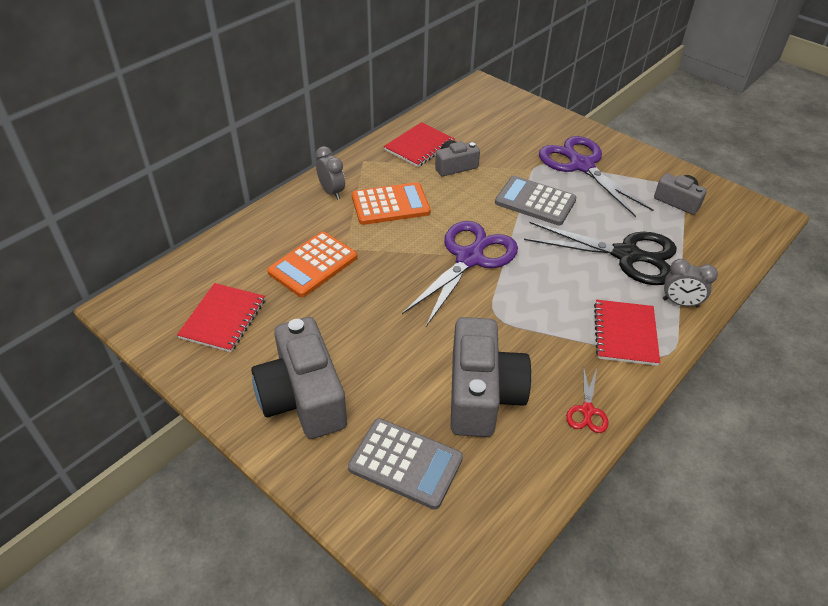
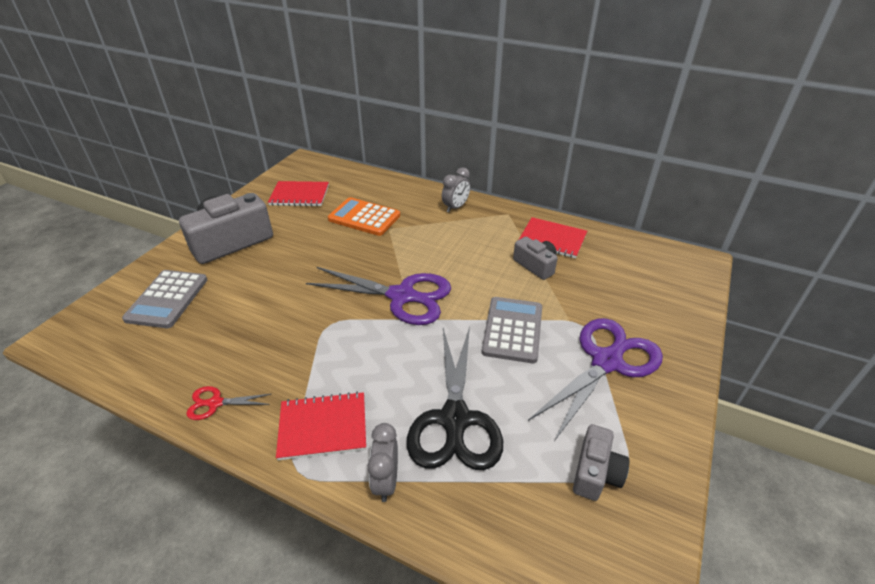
camera: 75 degrees right, 5 degrees down
(390, 204) = (455, 239): orange calculator -> none
(482, 394) = (235, 329): grey camera -> none

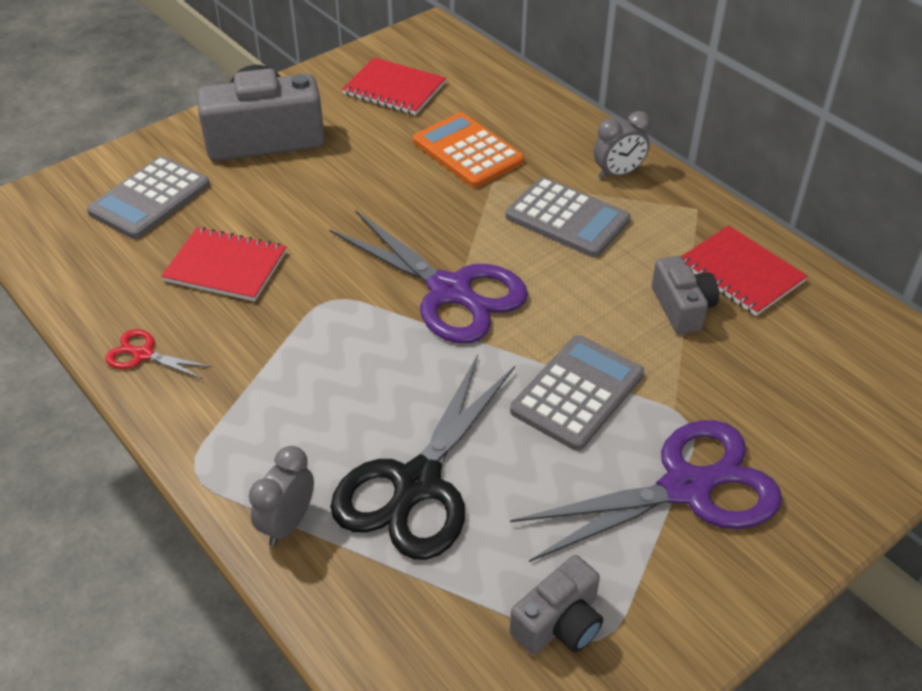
camera: 25 degrees right, 5 degrees up
(323, 427) = (250, 430): red notebook -> red notebook (226, 267)
(443, 237) = (567, 218): none -> grey calculator

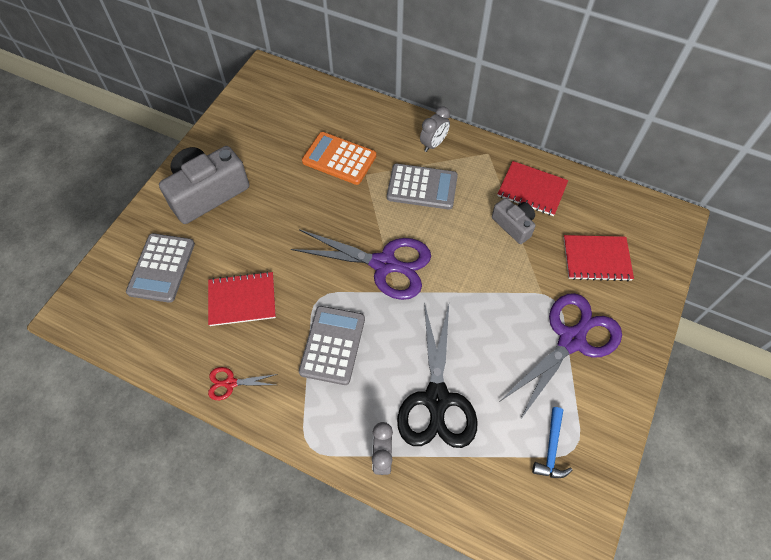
camera: 25 degrees left, 15 degrees up
(394, 89) = (267, 126): red notebook -> red notebook (596, 259)
(559, 623) = (551, 449): grey camera -> blue hammer
(577, 393) = (488, 304): grey calculator -> grey calculator (332, 345)

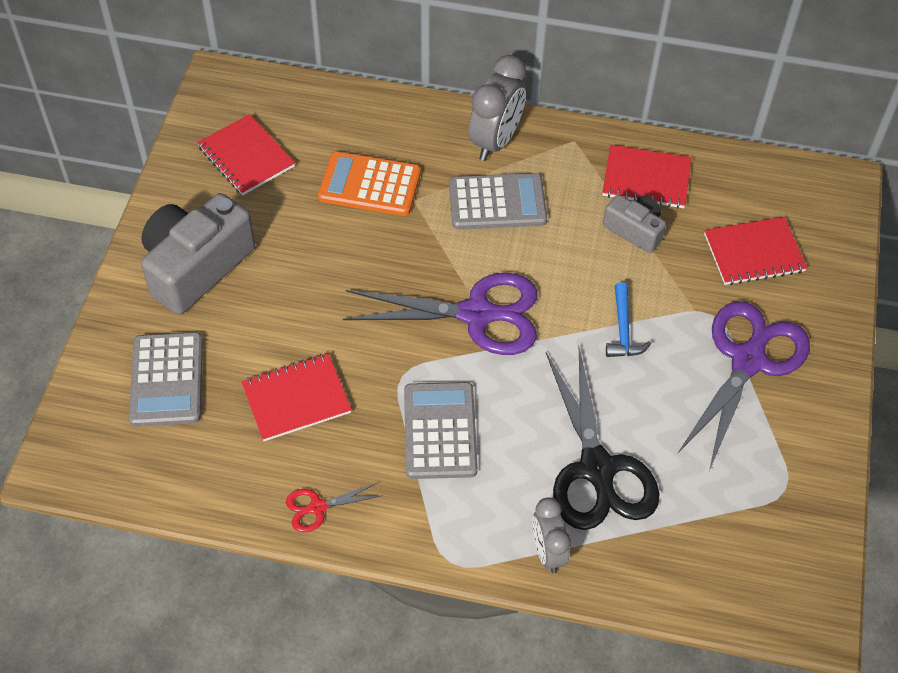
camera: 15 degrees left, 5 degrees down
(264, 125) = (246, 157): none -> red notebook
(433, 144) = (495, 141): grey clock -> grey clock, size x1.57
(551, 449) = (757, 496): blue hammer -> blue hammer (623, 329)

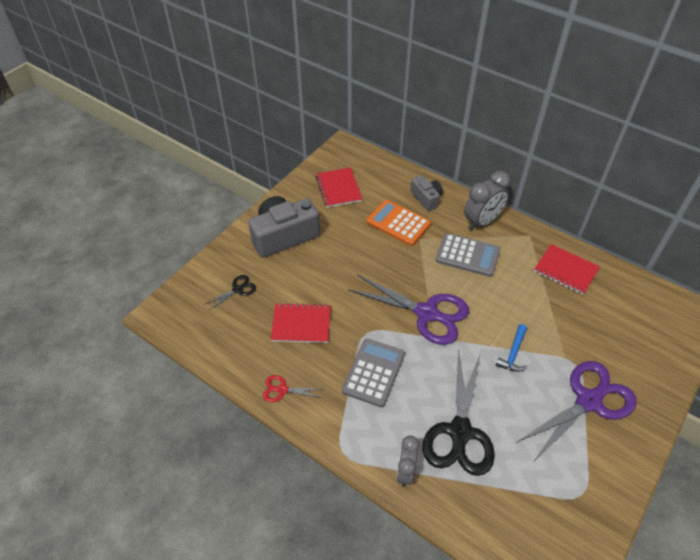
camera: 25 degrees right, 5 degrees down
(167, 380) = (238, 289): grey calculator -> black scissors
(635, 230) = (546, 297): grey camera -> grey camera (426, 198)
(754, 253) = (619, 336): red notebook -> none

